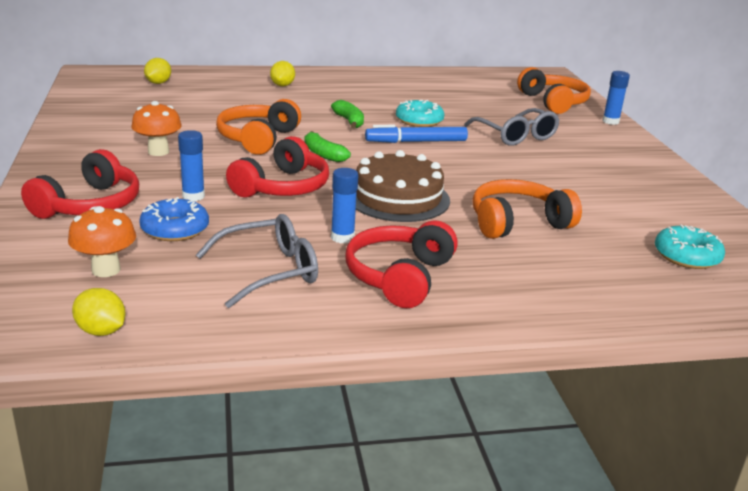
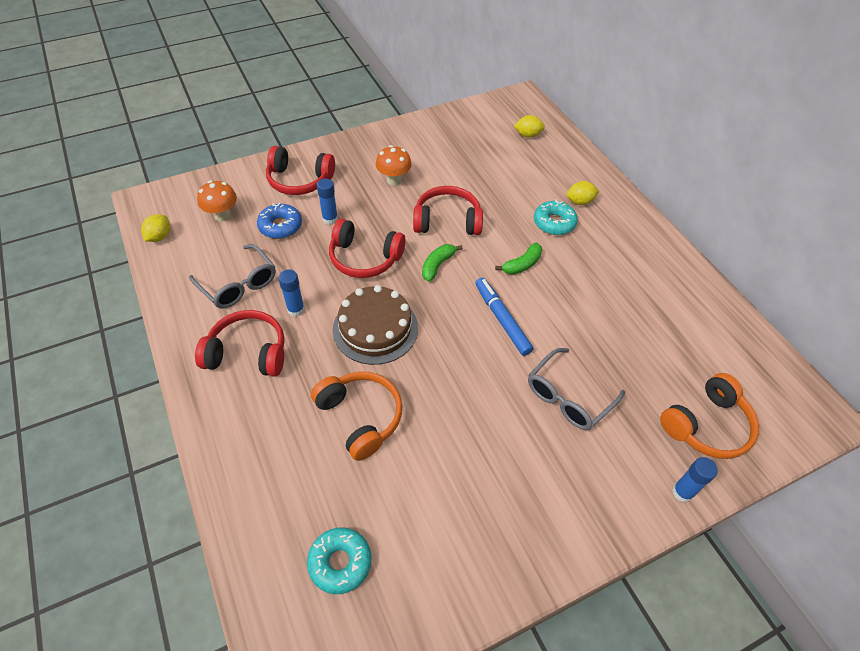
camera: 75 degrees right, 25 degrees up
(258, 139) = (447, 221): orange headphones -> red headphones
(419, 121) = (557, 313): turquoise donut -> turquoise donut (554, 223)

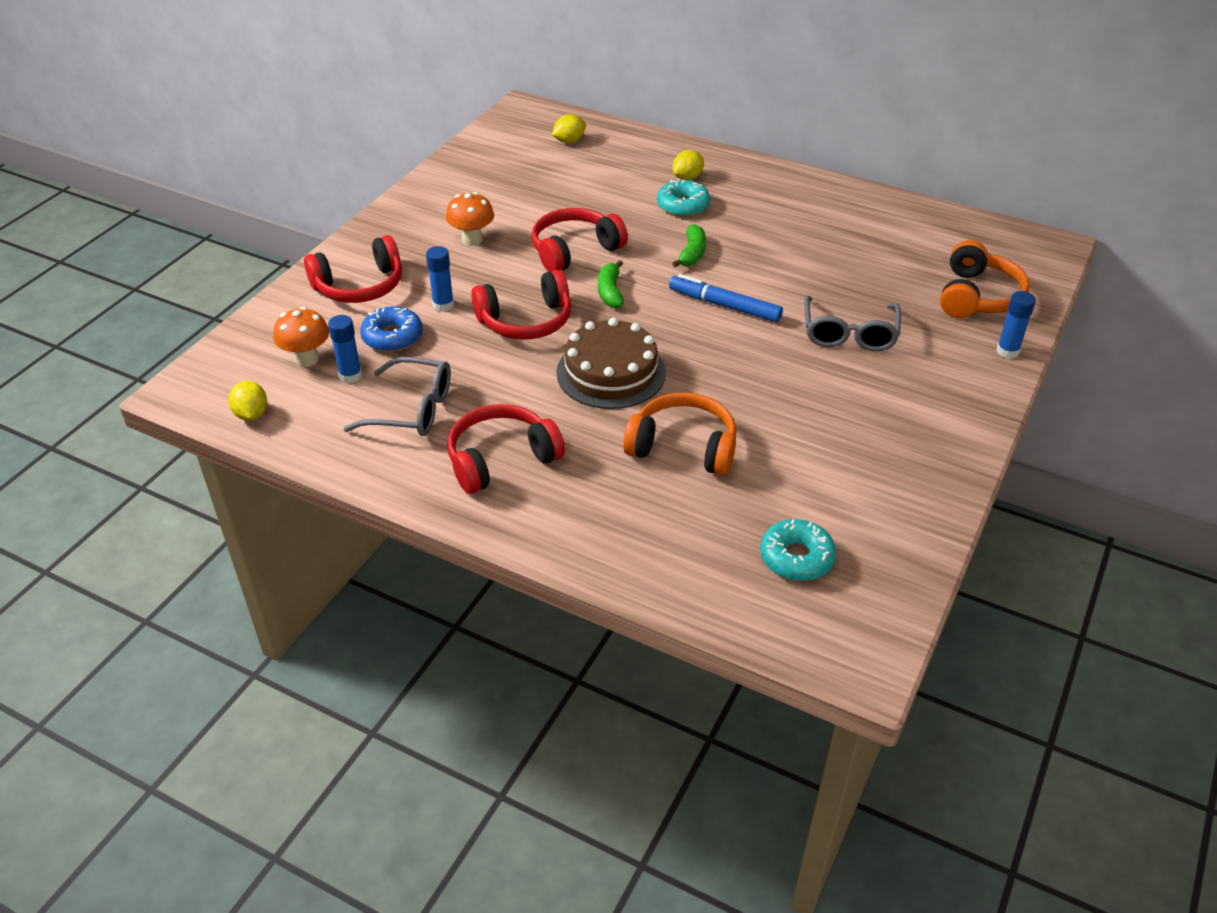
camera: 35 degrees left, 10 degrees down
(296, 310) = (507, 398): blue glue stick -> blue glue stick (350, 376)

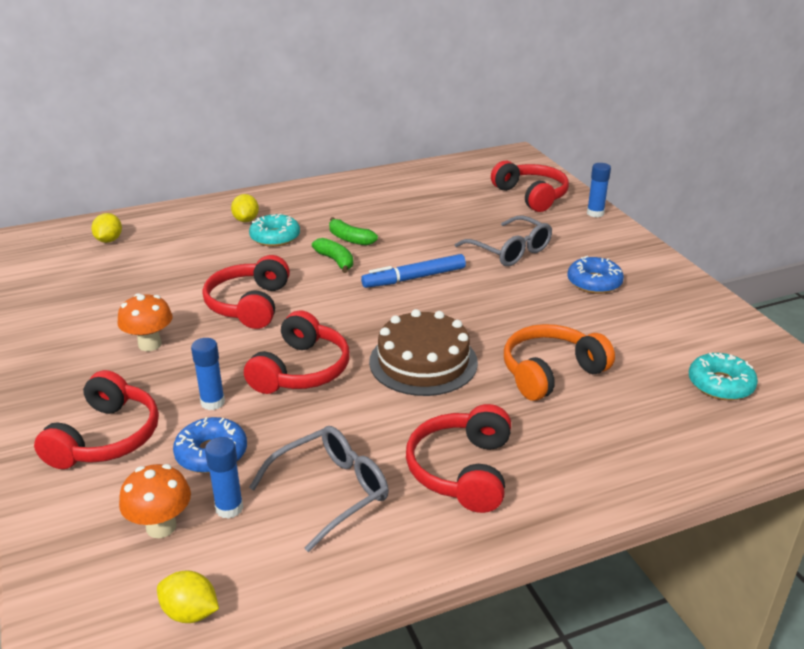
camera: 50 degrees left, 10 degrees down
(610, 292) = (326, 314): green banana -> green banana (350, 239)
(867, 408) = (594, 282): none -> blue donut
(977, 296) = (531, 196): orange headphones -> red headphones

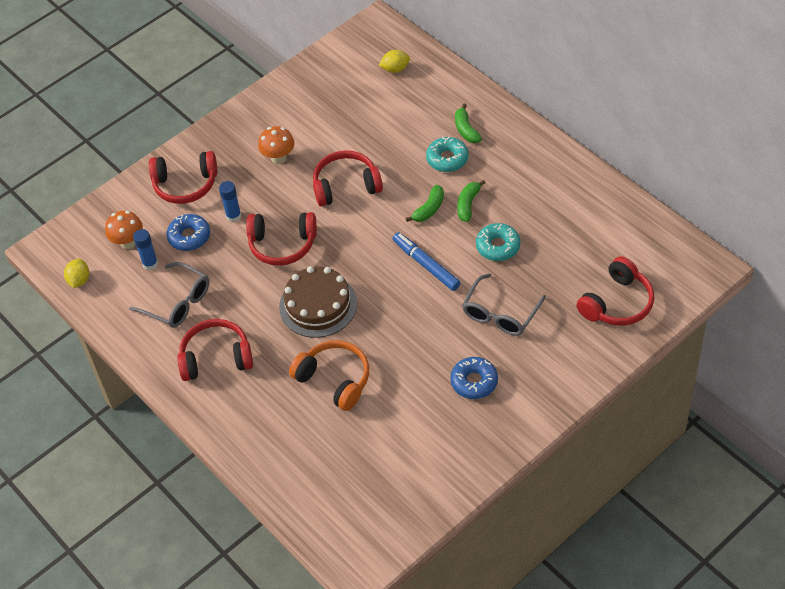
camera: 75 degrees right, 20 degrees up
(246, 220) = (466, 129): yellow lemon -> green banana
(595, 213) = (606, 359): blue glue stick -> none
(720, 384) = (361, 483): turquoise donut -> turquoise donut (498, 246)

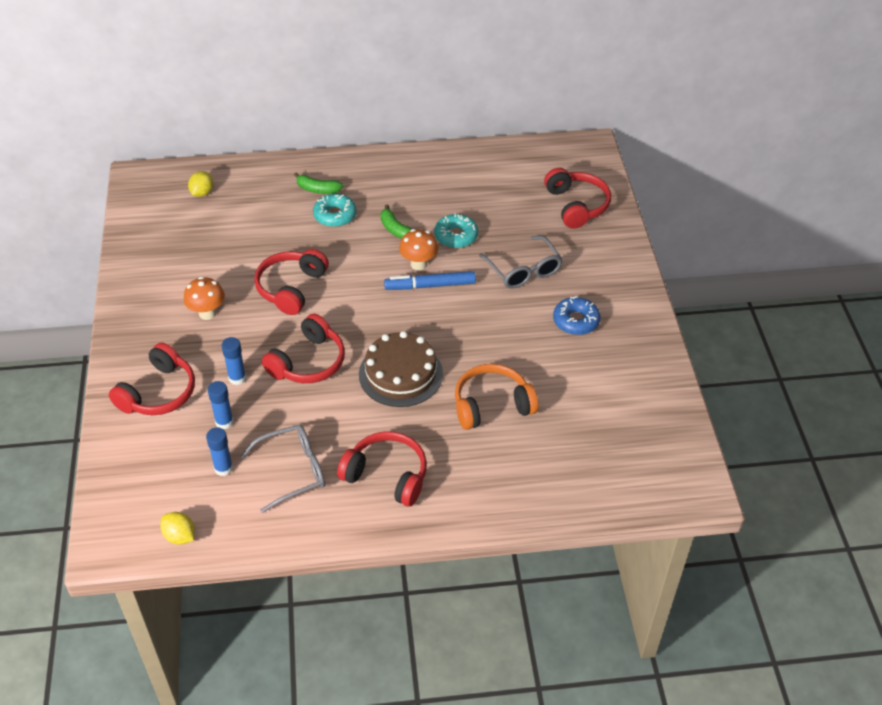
camera: 60 degrees left, 5 degrees down
(128, 242) = (177, 472): orange mushroom -> orange mushroom (418, 264)
(189, 237) = (224, 422): blue donut -> blue glue stick
(216, 358) = (387, 475): red headphones -> red headphones turned 90 degrees clockwise
(429, 209) = (374, 253): green banana -> none

